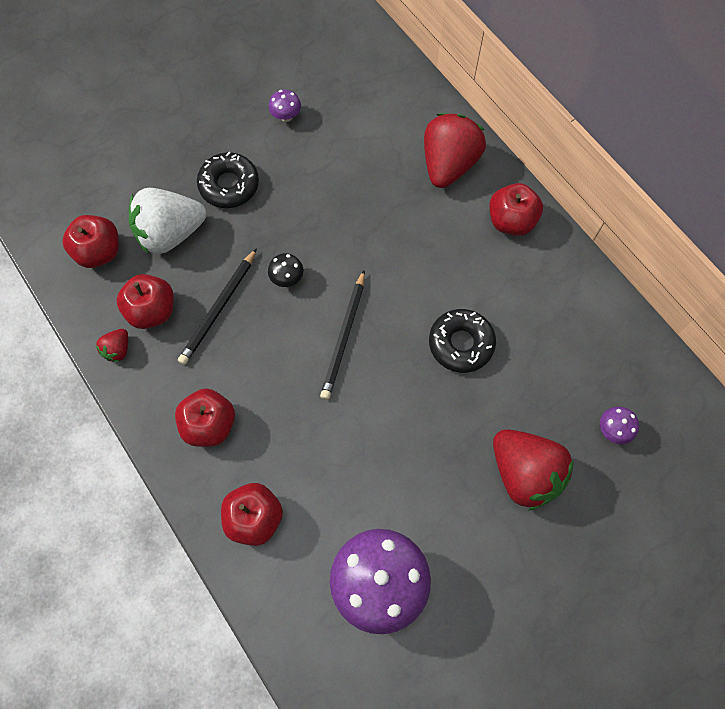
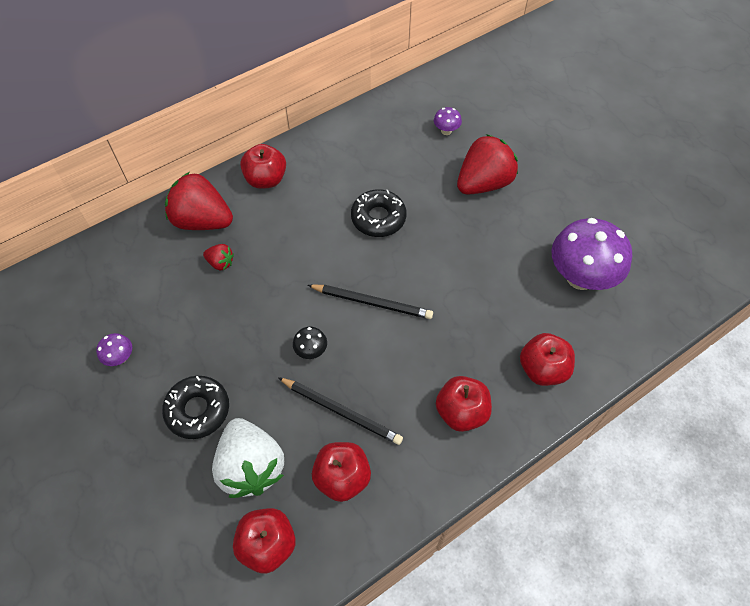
camera: 90 degrees left, 10 degrees down
(118, 350) = (386, 509): red strawberry -> red strawberry (220, 263)

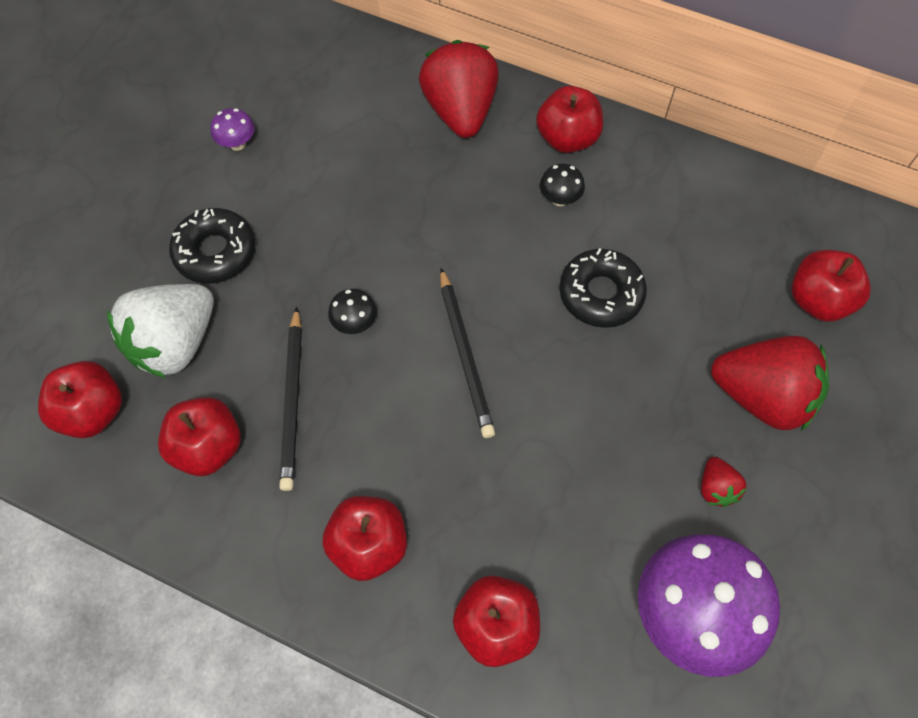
camera: 60 degrees right, 5 degrees up
(220, 263) = (415, 163): red strawberry -> red strawberry (716, 488)
(303, 204) = (559, 199): none -> black mushroom
(446, 131) = (818, 301): purple mushroom -> red apple

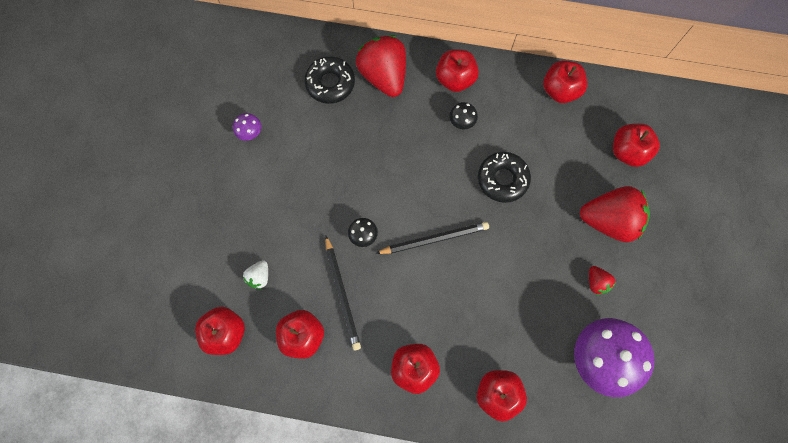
camera: 15 degrees left, 10 degrees up
(175, 343) = (259, 277): white strawberry -> white strawberry, size x0.45
(215, 252) = (262, 211): black donut -> black donut (330, 83)
(465, 355) = (434, 239): black pencil -> black pencil turned 75 degrees counterclockwise
(728, 189) = (560, 90): none -> red apple

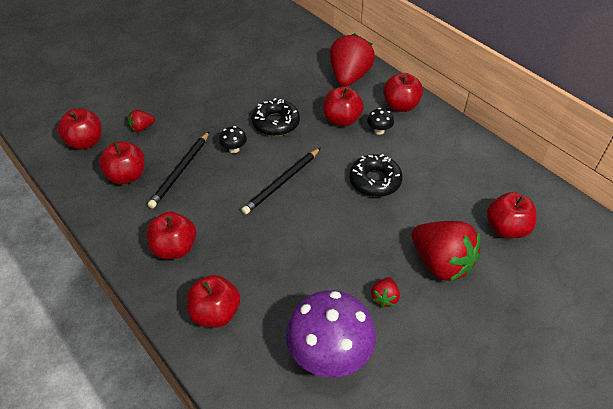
camera: 40 degrees right, 25 degrees down
(250, 133) = (228, 58): purple mushroom -> none
(259, 277) = (142, 128): white strawberry -> red strawberry
(330, 83) = (308, 62): black donut -> black donut (276, 123)
(434, 239) = (282, 182): black pencil -> black pencil turned 105 degrees clockwise
(560, 90) = (481, 157): red apple -> red apple (341, 120)

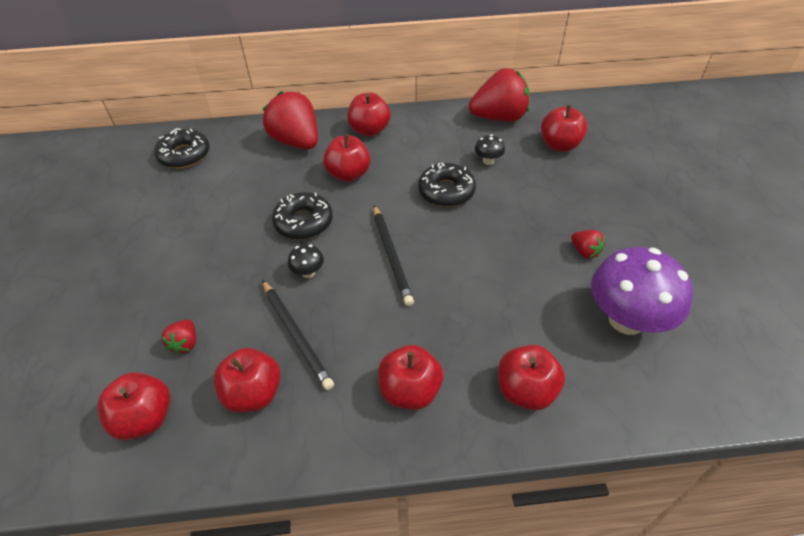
camera: 55 degrees left, 0 degrees up
(286, 37) = (184, 155): none -> black donut
(379, 131) = (387, 158): black mushroom -> black mushroom (488, 161)
(441, 263) = (570, 198): red strawberry -> red strawberry (499, 117)

